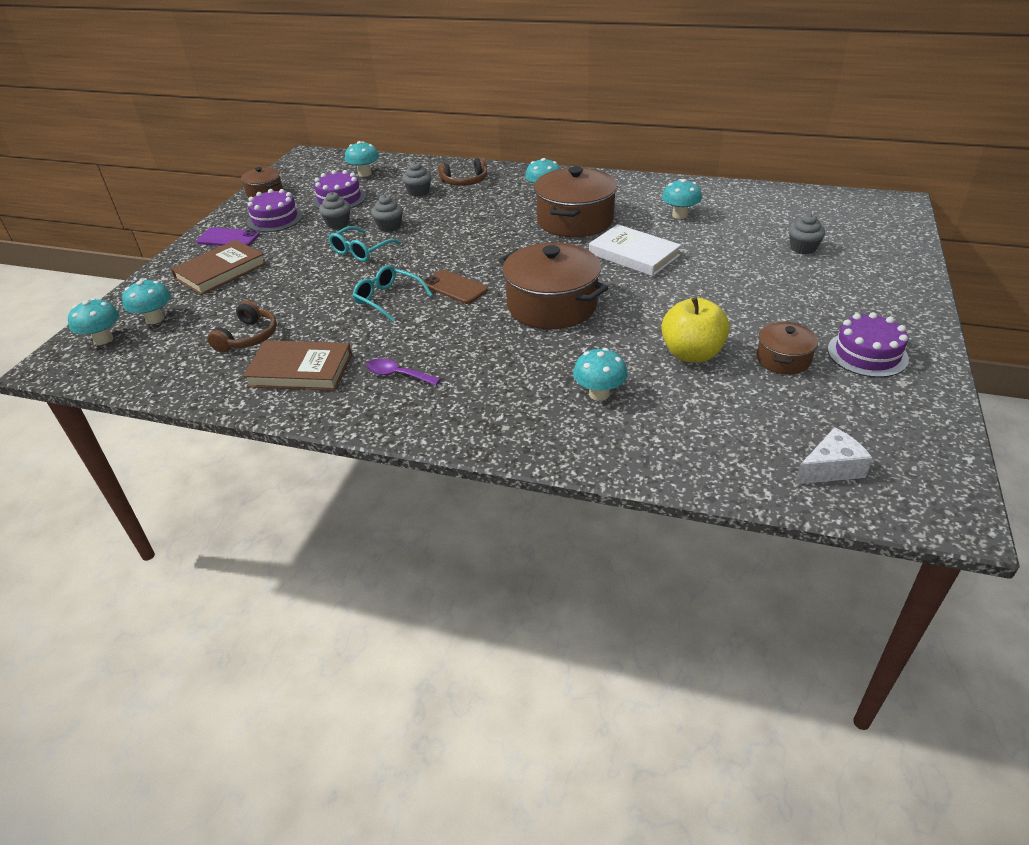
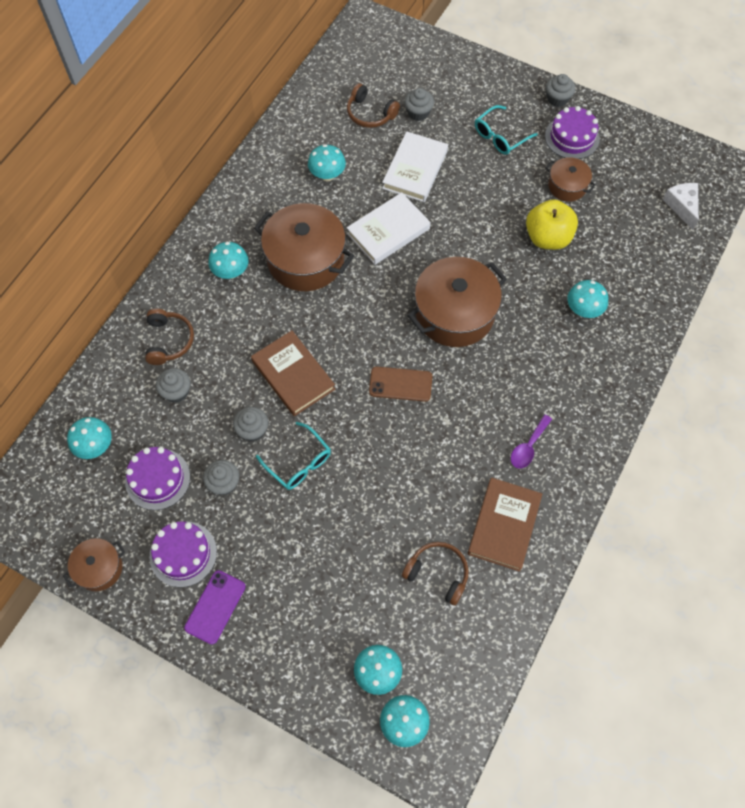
camera: 80 degrees left, 25 degrees up
(220, 271) = (294, 610): brown book -> brown book (293, 375)
(388, 299) = (404, 444): turquoise glasses -> turquoise glasses (500, 136)
(455, 287) = (400, 384): brown phone -> brown phone turned 45 degrees clockwise
(724, 257) = (415, 170): none -> white book
(775, 224) = (370, 113): none -> brown headphones
(920, 335) = (557, 99): none -> grey cupcake

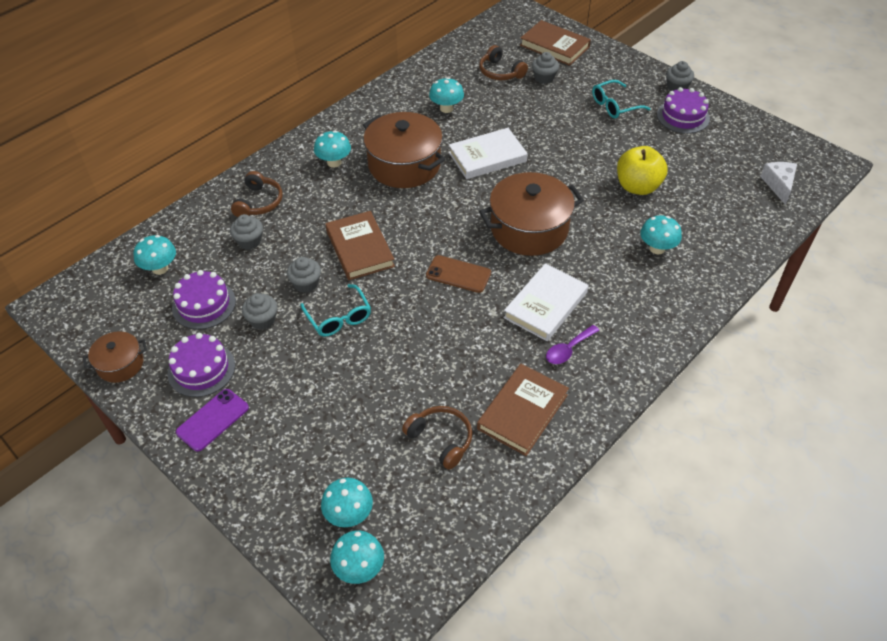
camera: 15 degrees right, 15 degrees down
(415, 170) = (527, 117): white book -> white book (546, 305)
(418, 66) = (554, 46): none -> brown book
(567, 186) = (668, 151): brown pot -> none

